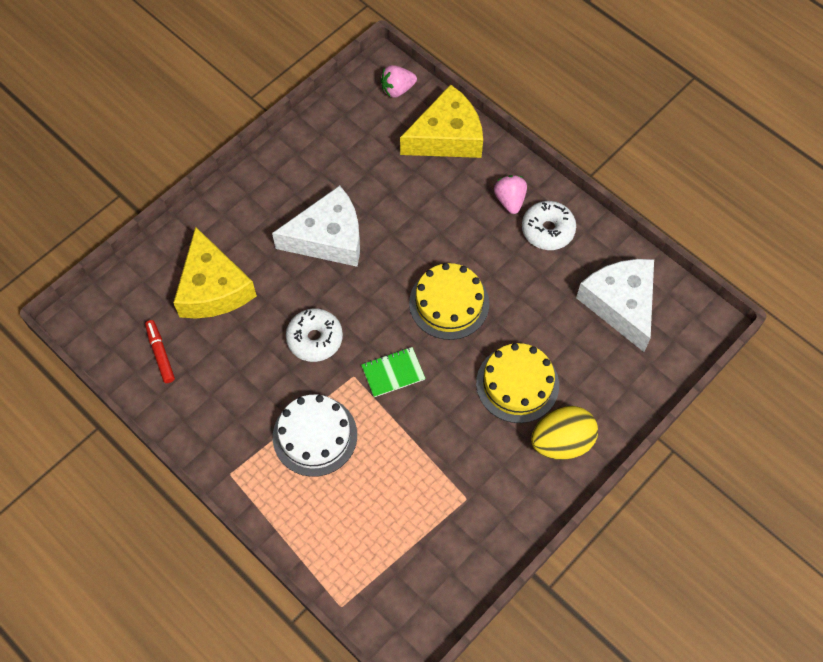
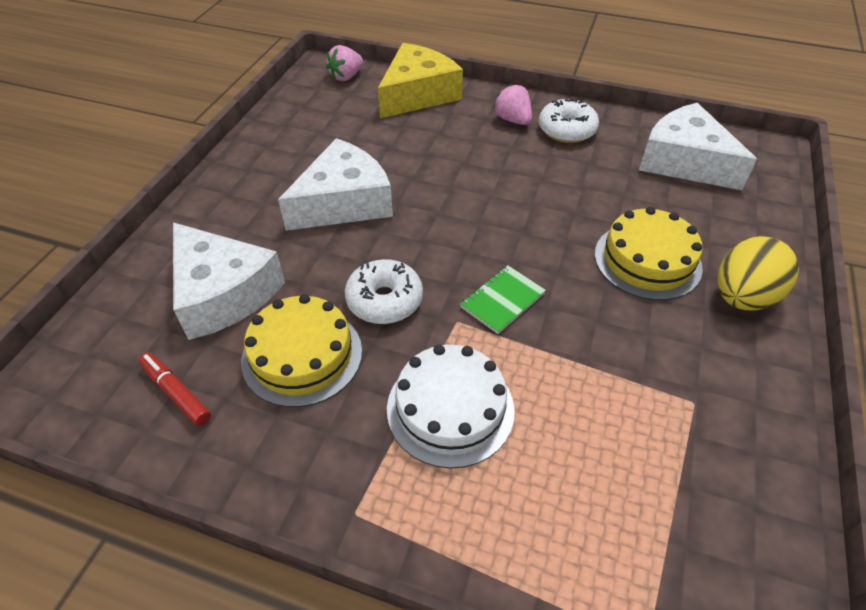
camera: 25 degrees left, 15 degrees down
(213, 288) = (223, 293): yellow cheese -> white cheese
(449, 303) = (516, 215): yellow cake -> yellow cake (302, 355)

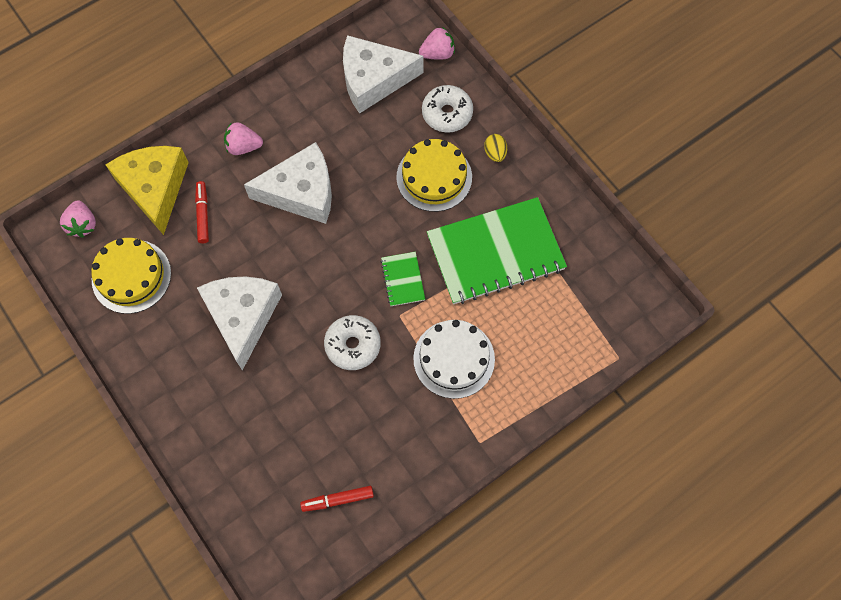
camera: 55 degrees left, 20 degrees up
(223, 293) = (273, 438): white cheese -> white cheese (301, 192)
(302, 355) = (361, 416): yellow cake -> yellow cake (131, 276)
(422, 129) = (203, 214): none -> red marker
(566, 130) = (284, 121): white donut -> white donut (447, 113)
(629, 370) = (495, 252): none -> green notebook
(742, 297) = (495, 153): yellow egg -> yellow egg, size x0.50
(776, 189) = (437, 54): none -> pink strawberry

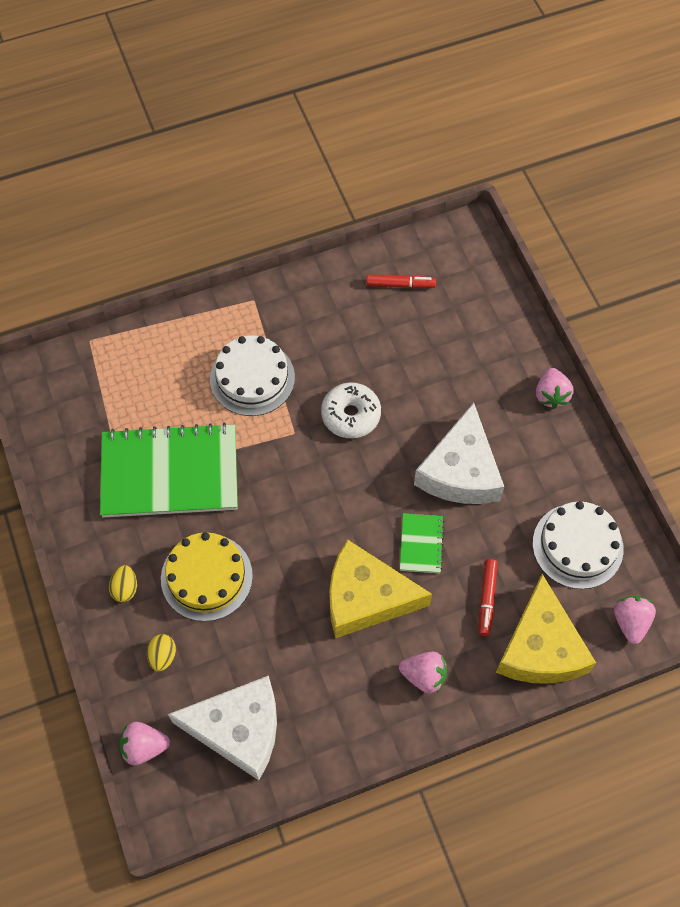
camera: 165 degrees left, 5 degrees down
(131, 276) = (577, 546): yellow cake -> white cake
(168, 413) = (551, 395): none -> pink strawberry
(301, 192) = (366, 597): white cheese -> yellow cheese
(403, 279) = (279, 468): green notebook -> green notebook (421, 544)
(447, 113) = (162, 656): white donut -> yellow egg

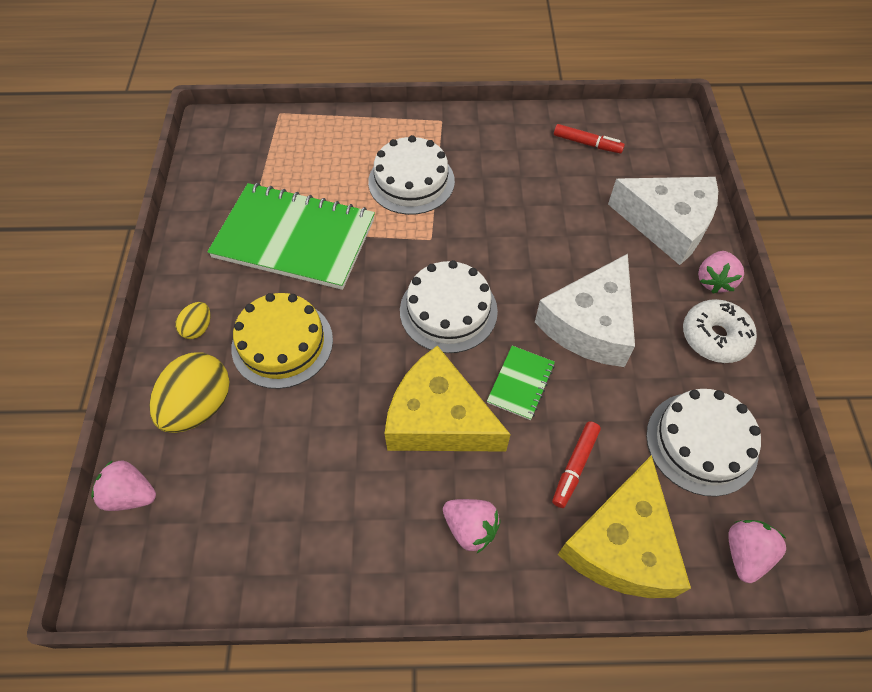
camera: 20 degrees right, 5 degrees down
(162, 656) = (199, 406): yellow egg -> yellow egg, size x2.00
(238, 729) = (238, 513): white cheese -> white cheese (667, 224)
(337, 498) = (448, 310): none -> white cake
(351, 415) = (494, 239): white donut -> white donut (714, 337)

